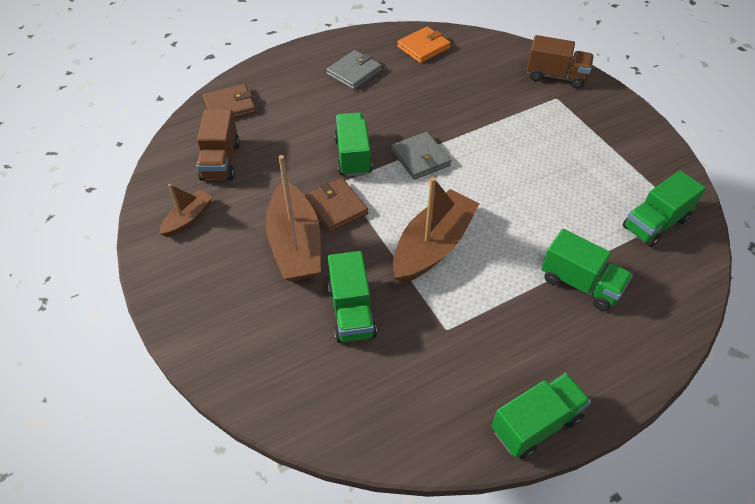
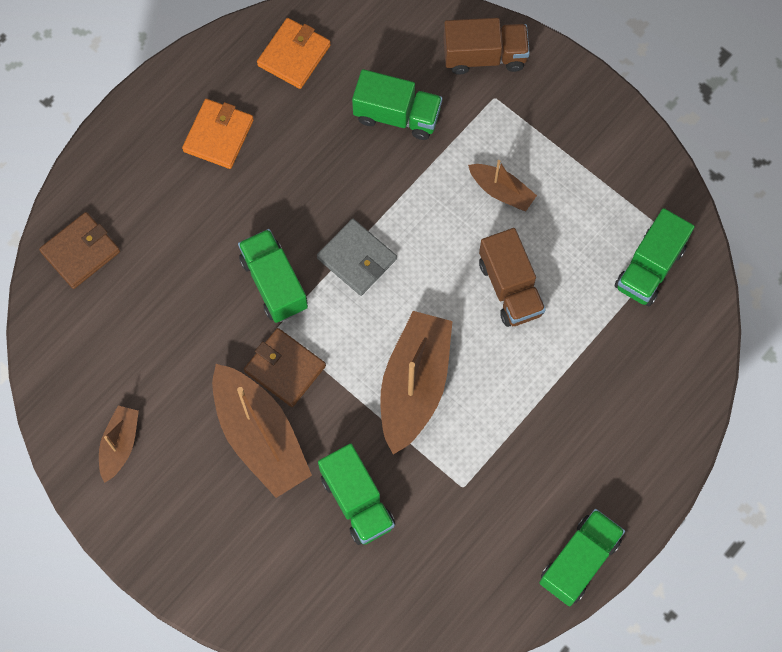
camera: 20 degrees left, 20 degrees up
(220, 161) = (115, 347): brown truck -> brown truck (510, 288)
(354, 72) = (218, 135): grey wallet -> orange wallet
(545, 148) = (501, 191): none -> brown boat
(580, 284) = (586, 380): green truck -> green truck (397, 115)

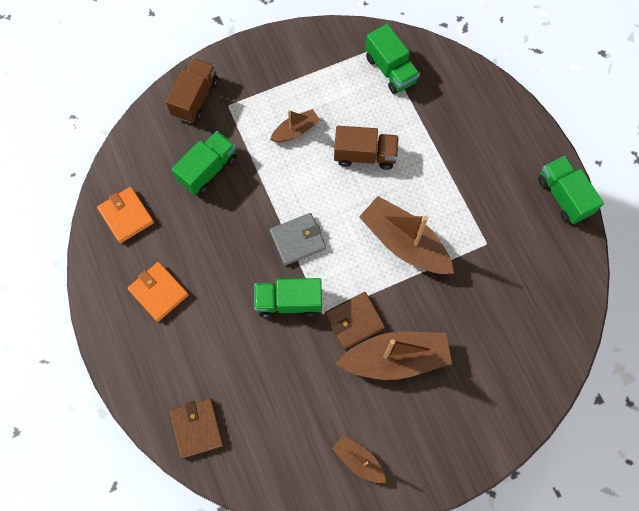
camera: 65 degrees left, 0 degrees up
(357, 501) = (468, 314): green truck -> none

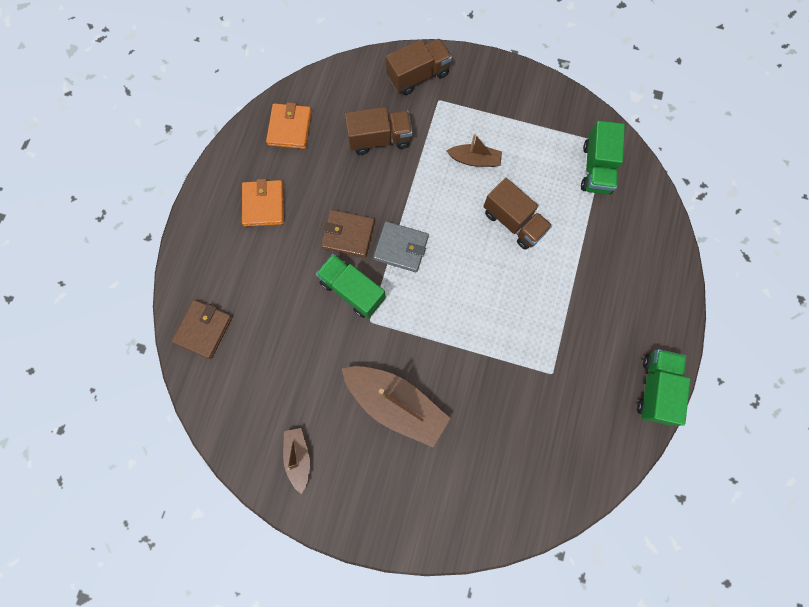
camera: 40 degrees right, 5 degrees up
(208, 169) = (380, 139): green truck -> brown truck
(354, 321) = (389, 347): brown wallet -> brown wallet (348, 234)
(404, 243) = (484, 318): brown boat -> none

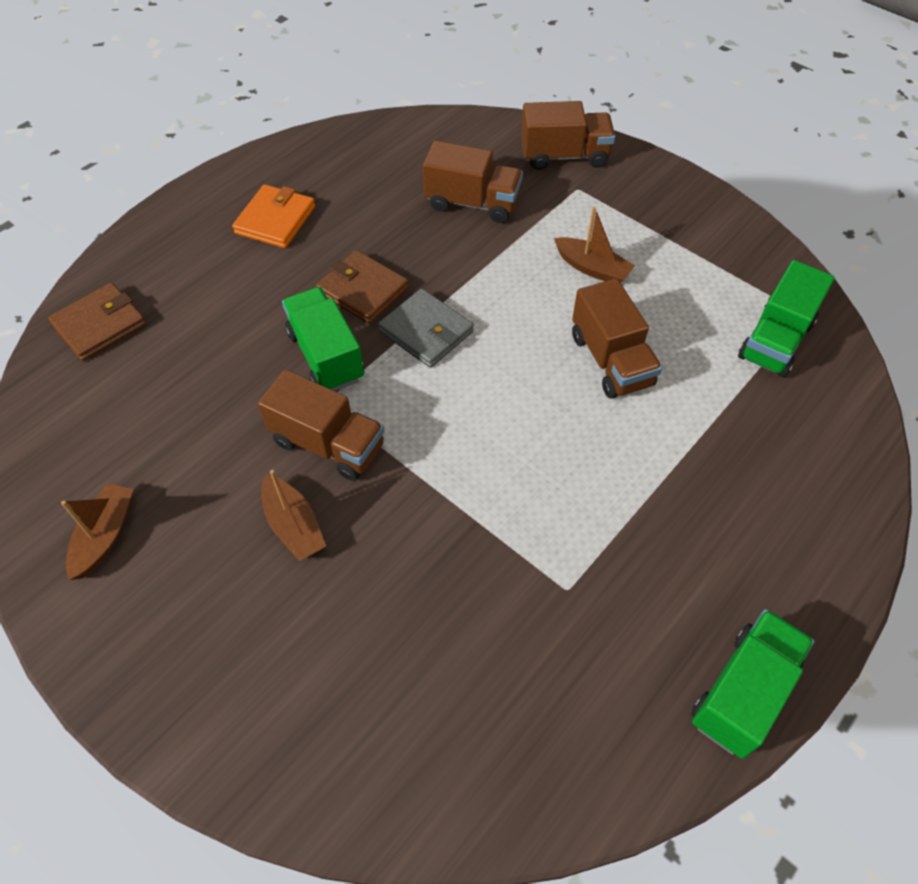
camera: 25 degrees right, 20 degrees down
(290, 128) = (363, 155): orange wallet -> none
(386, 347) = (328, 444): none -> brown truck
(395, 404) = (293, 525): brown boat -> brown boat, size x0.53

